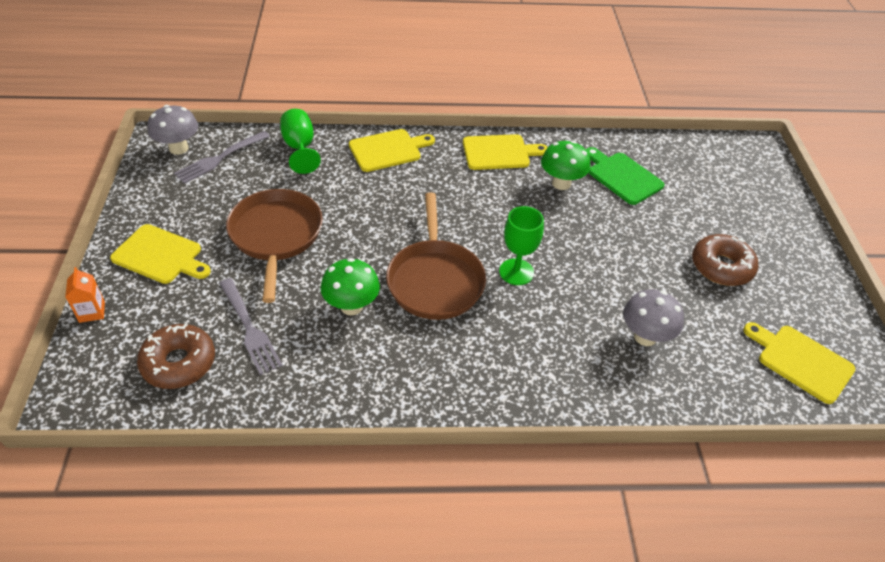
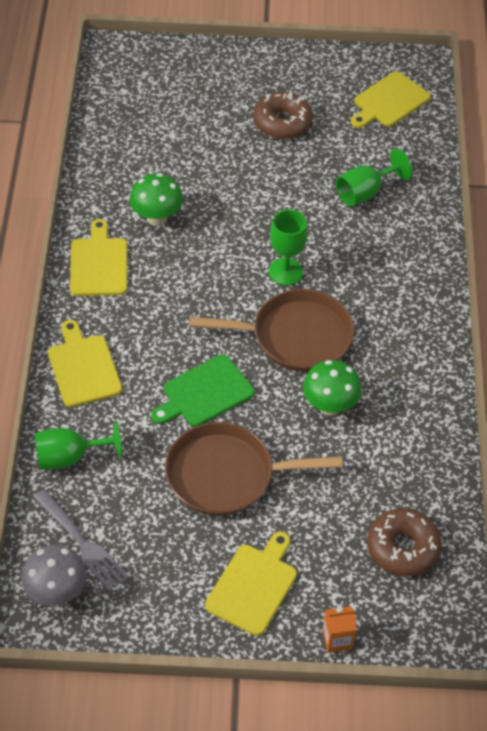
camera: 85 degrees left, 5 degrees up
(249, 328) = (358, 491): grey fork -> none
(622, 177) = (150, 167): green cutting board -> green cutting board (205, 393)
(645, 337) = (365, 193): grey mushroom -> green goblet

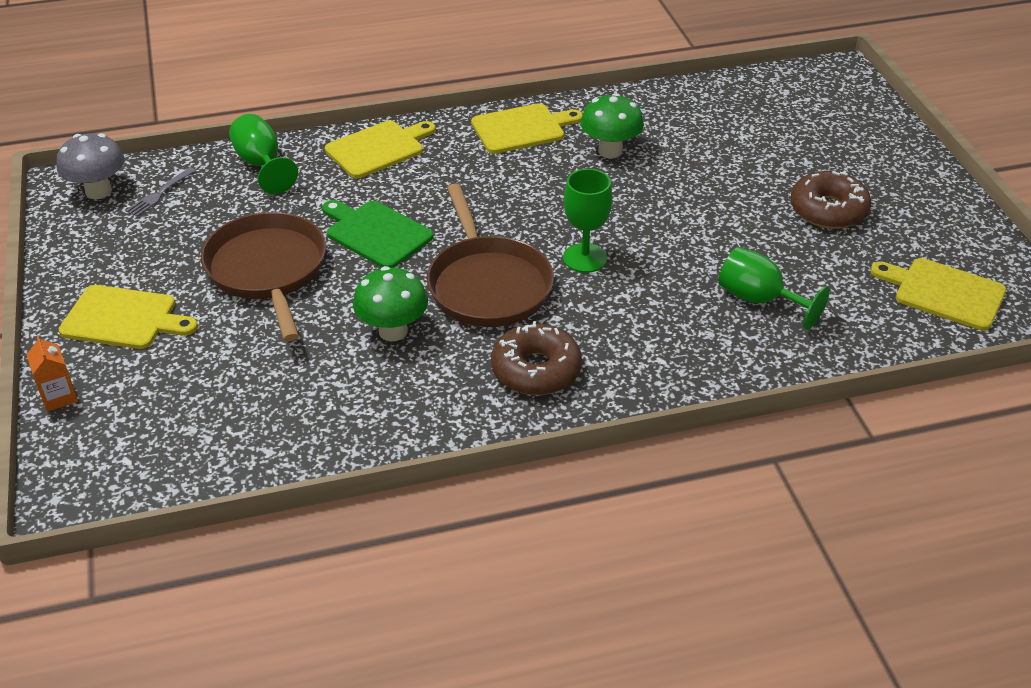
camera: 75 degrees right, 10 degrees down
(82, 542) = (159, 194): grey fork -> grey fork, size x0.62
(402, 548) = (196, 431): brown donut -> brown donut (536, 370)

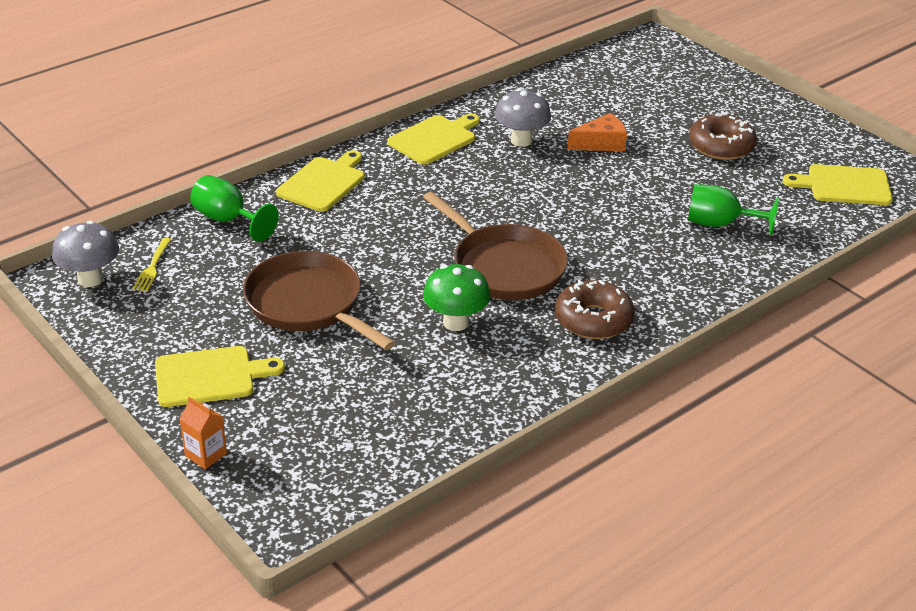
camera: 25 degrees left, 5 degrees down
(159, 194) = (152, 267): grey fork -> yellow fork
(376, 233) = (378, 251): green cutting board -> none
(585, 258) = (565, 227): green goblet -> none
(610, 151) = (521, 140): green mushroom -> grey mushroom
(694, 175) = (601, 143): none -> orange cheese

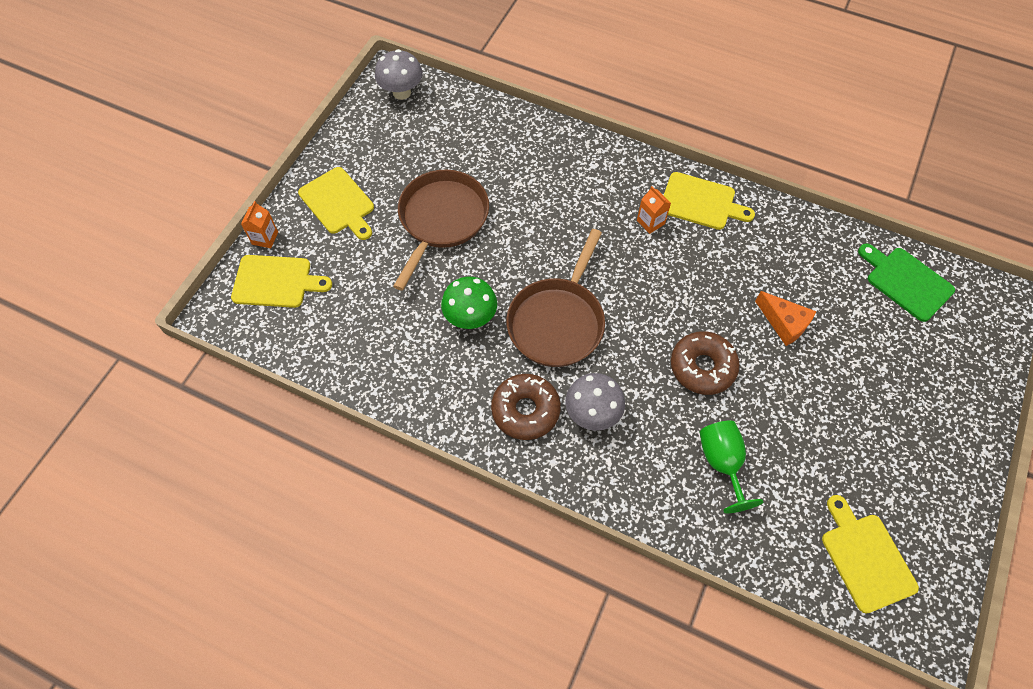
camera: 65 degrees right, 25 degrees up
(152, 267) = (432, 116): yellow fork -> none
(228, 220) = (509, 129): green goblet -> none
(323, 183) = (590, 160): yellow cutting board -> yellow cutting board (276, 281)
(432, 174) = (650, 222): none -> orange carton
(521, 140) = (744, 262): grey mushroom -> grey mushroom (592, 414)
(604, 73) = (906, 282): none -> green cutting board
(721, 146) = (853, 423): brown donut -> brown donut (702, 367)

